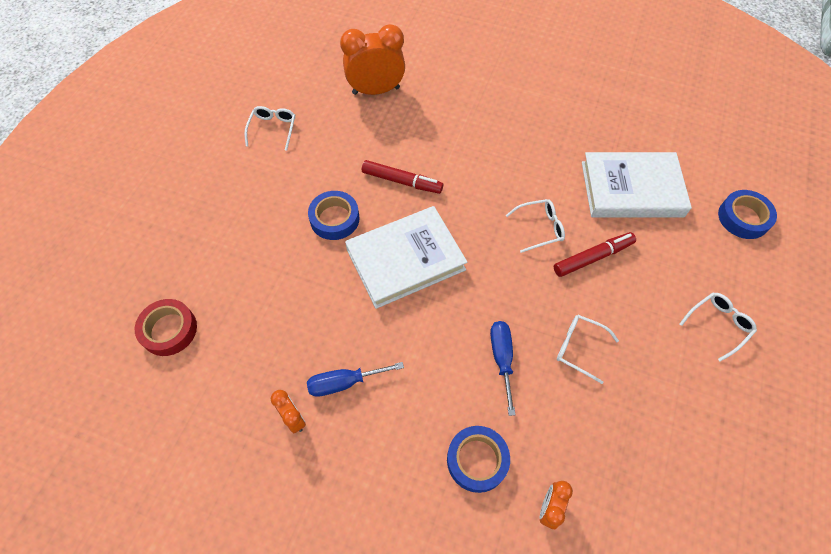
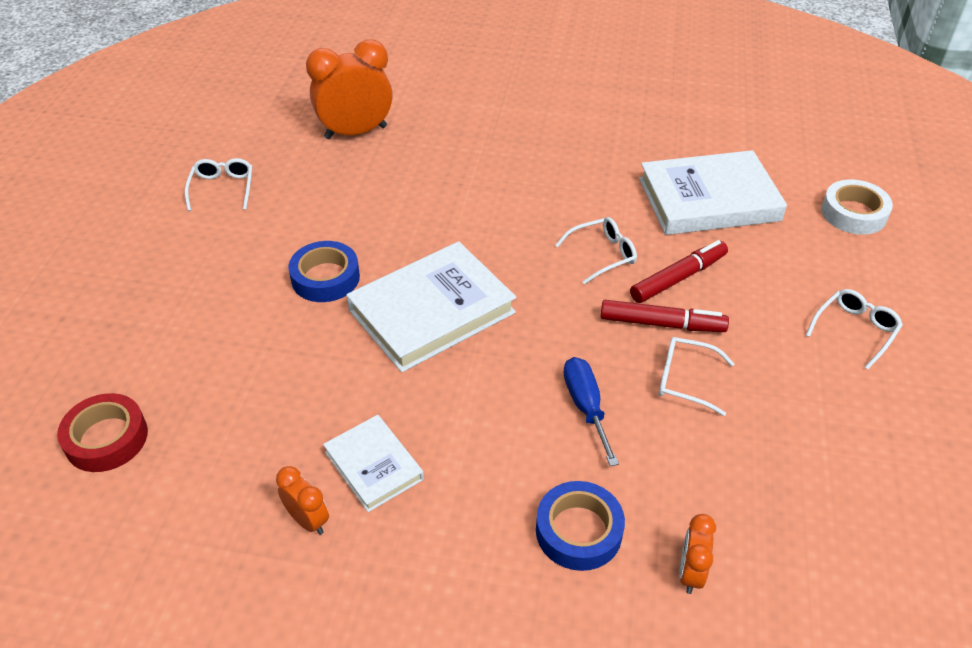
camera: 10 degrees left, 15 degrees down
(344, 382) = (373, 466): blue screwdriver -> white book
(402, 181) = (409, 226): red marker -> red marker (661, 324)
(743, 218) = (853, 213): blue tape -> white tape

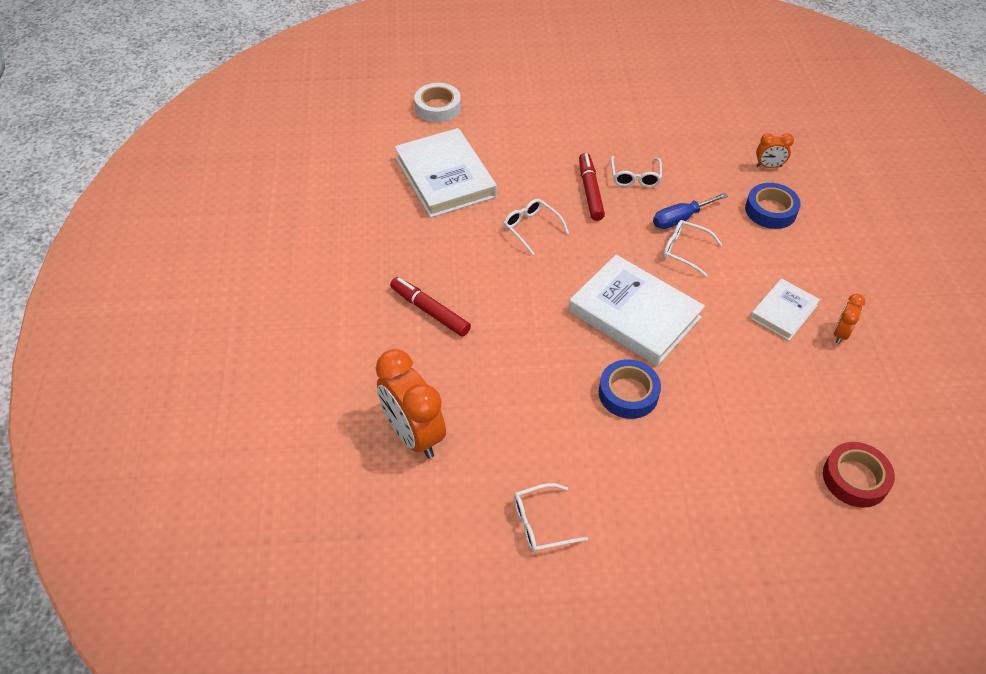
camera: 105 degrees left, 5 degrees up
(678, 278) = (541, 187): red marker -> red marker (430, 311)
(855, 330) = (556, 108): white glasses -> white glasses (684, 250)

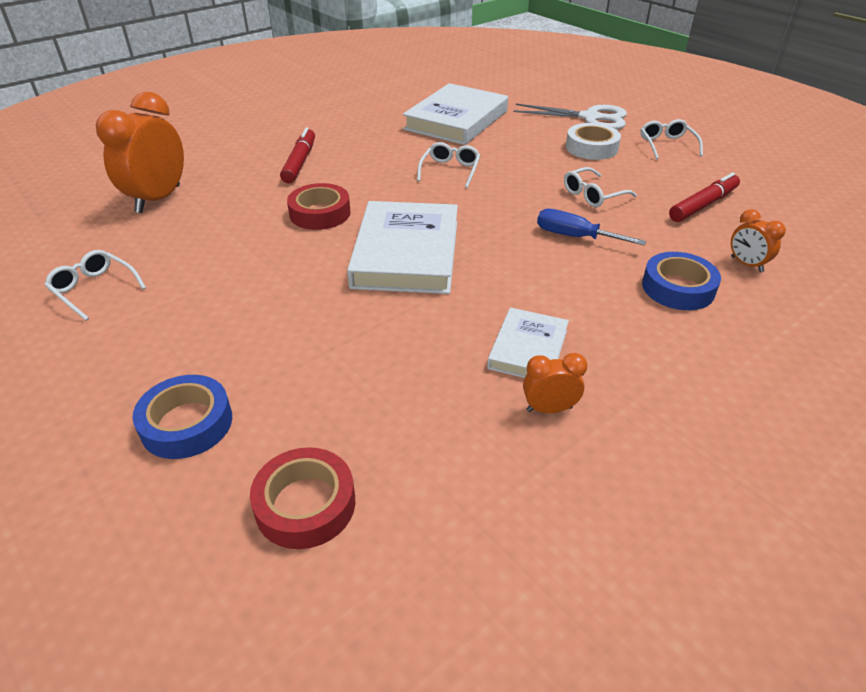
camera: 55 degrees right, 10 degrees down
(438, 107) = (530, 93): white tape -> white tape (591, 148)
(518, 105) = (590, 118): none -> white scissors
(534, 336) = (320, 213): none -> red tape
(590, 191) = (537, 180): red marker -> red marker (703, 205)
(628, 393) = (296, 284): blue tape -> blue tape (187, 423)
(684, 250) = (533, 253): white glasses -> white glasses (666, 145)
(783, 312) = (528, 349): white book -> white book turned 75 degrees counterclockwise

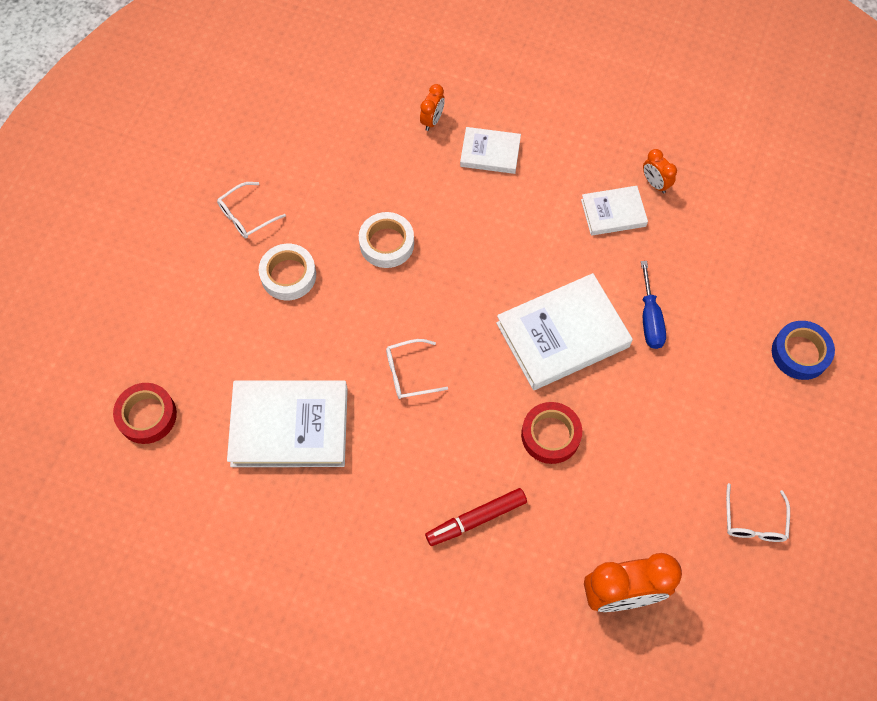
camera: 120 degrees left, 25 degrees up
(305, 504) = (796, 260): red tape -> red tape (147, 416)
(574, 237) = (463, 233): blue screwdriver -> blue screwdriver (650, 319)
(590, 118) = (212, 301): white scissors -> none
(592, 195) = (386, 243): white glasses -> white tape
(678, 288) = (490, 153): blue tape -> white book
(703, 205) = (356, 163): red marker -> none

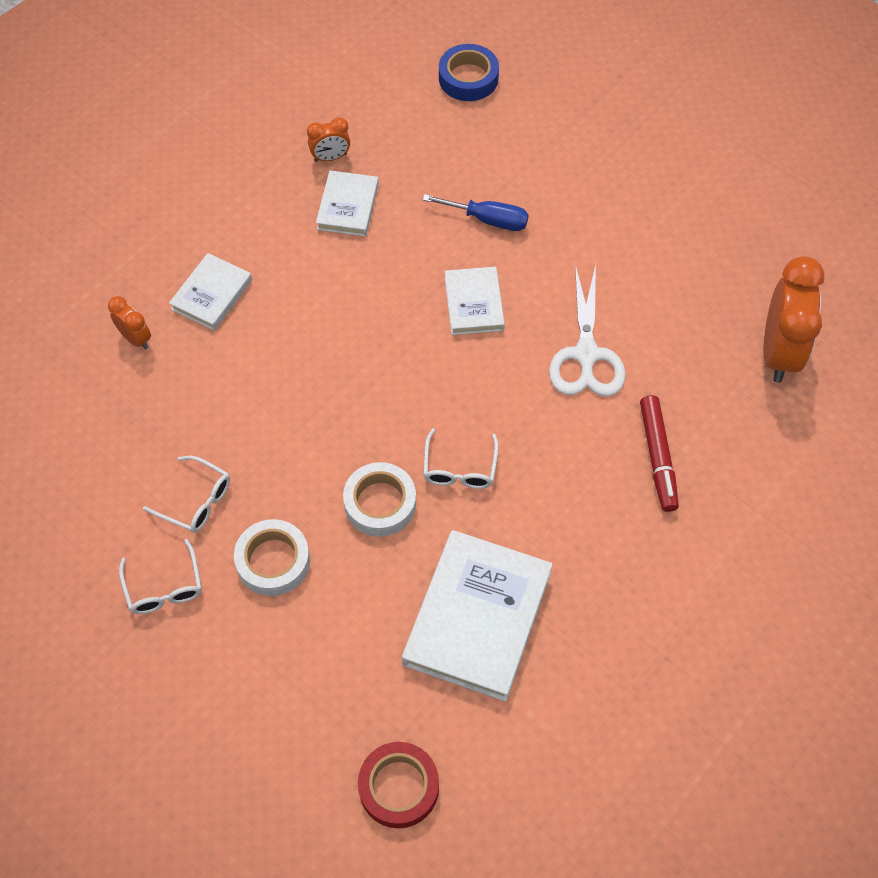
camera: 70 degrees left, 5 degrees down
(386, 243) = (280, 439): white tape -> white tape (380, 503)
(550, 435) = (586, 355): red tape -> white scissors
(562, 335) = (473, 304): white book -> white book, size x0.55
(754, 522) = (738, 216): white glasses -> white glasses (197, 501)
(800, 353) = (577, 113): blue tape -> blue tape (468, 78)

